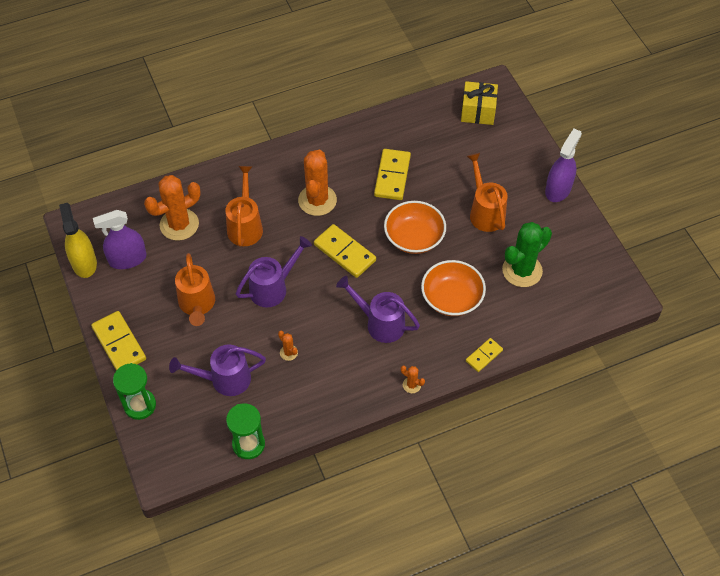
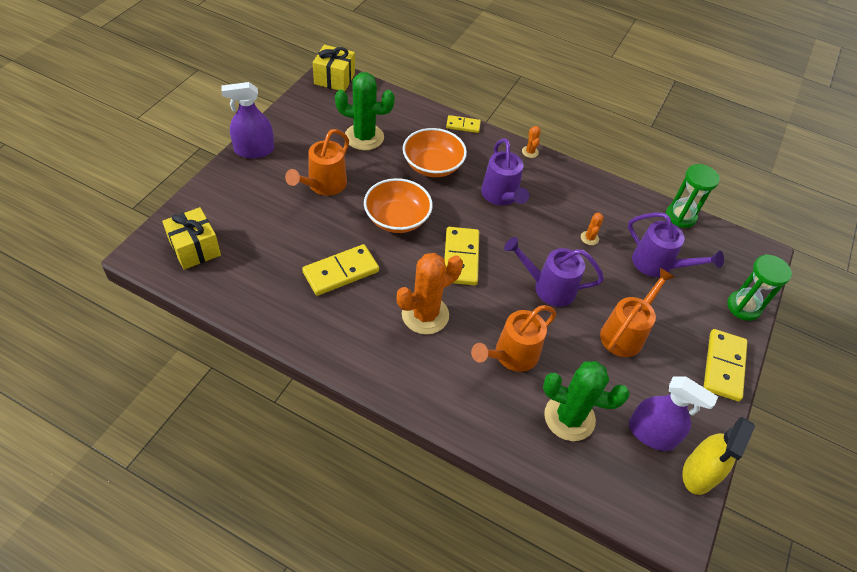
camera: 135 degrees left, 5 degrees down
(179, 224) = (569, 417): orange cactus -> green cactus
(619, 294) = (334, 79): none -> yellow gift

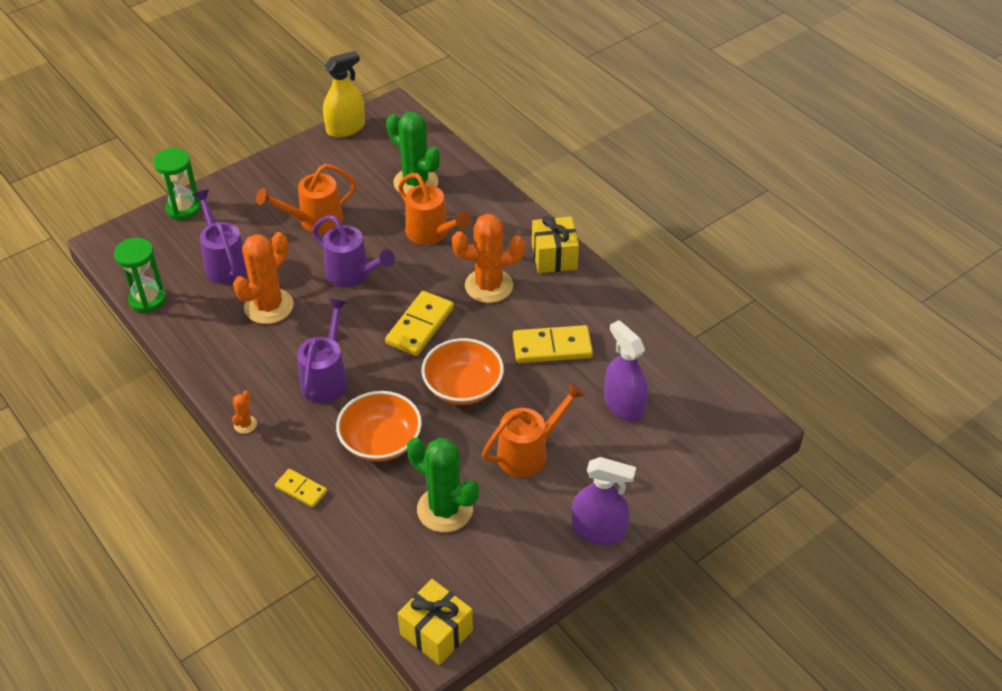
camera: 150 degrees left, 5 degrees down
(195, 248) = (699, 415): yellow gift -> yellow gift (554, 257)
(511, 355) = (431, 234): orange watering can -> orange watering can turned 60 degrees clockwise
(589, 238) = (269, 306): orange cactus -> orange cactus, size x2.30
(651, 433) = (359, 156): purple spray bottle -> purple spray bottle (623, 405)
(724, 366) = (253, 176): yellow domino -> none

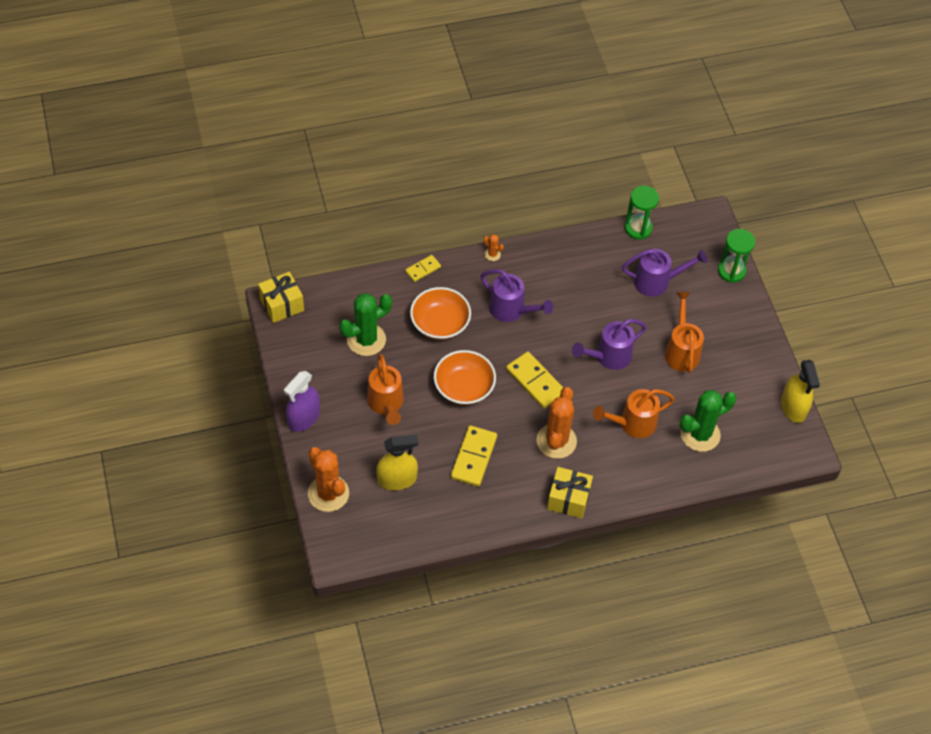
camera: 110 degrees right, 10 degrees up
(269, 306) = (598, 296): orange cactus -> orange cactus (328, 493)
(623, 405) = (397, 479): purple spray bottle -> yellow spray bottle

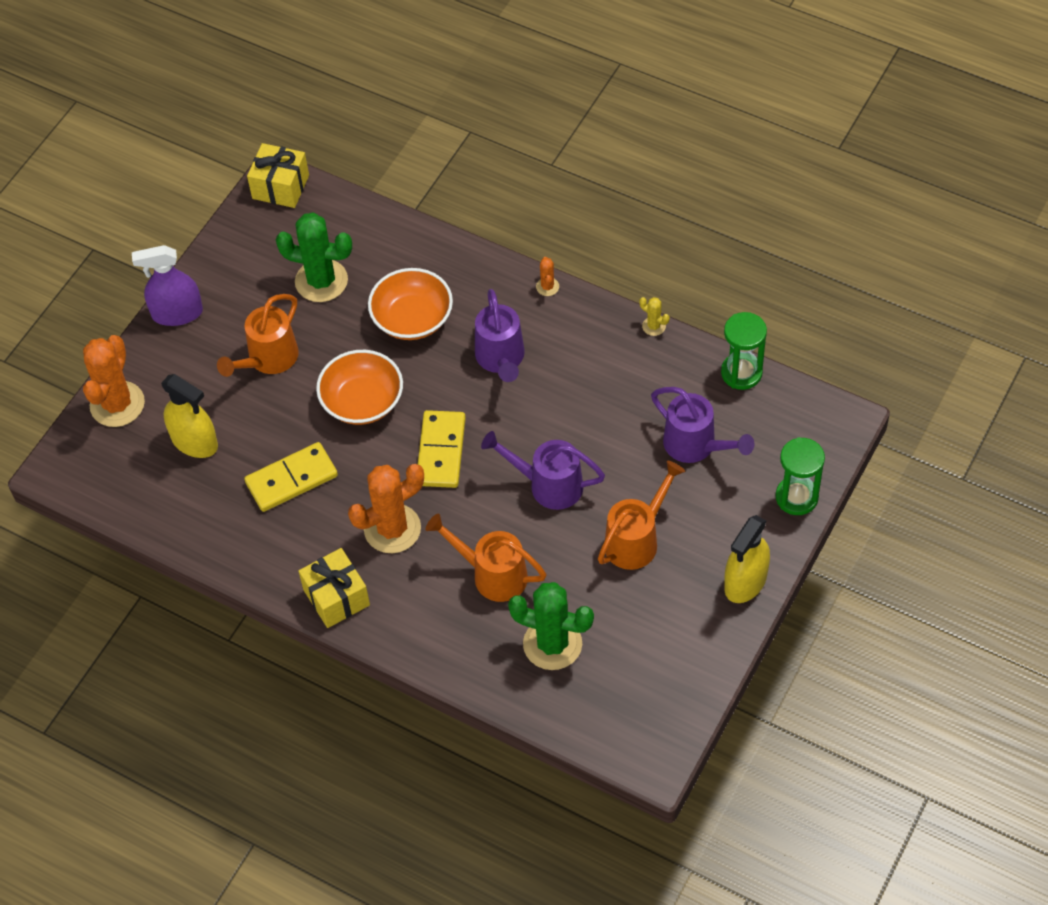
camera: 50 degrees right, 0 degrees up
(423, 269) = (458, 250): yellow domino -> none
(569, 236) = (654, 326): none -> yellow cactus
(793, 407) = (693, 699): yellow spray bottle -> yellow spray bottle (745, 582)

